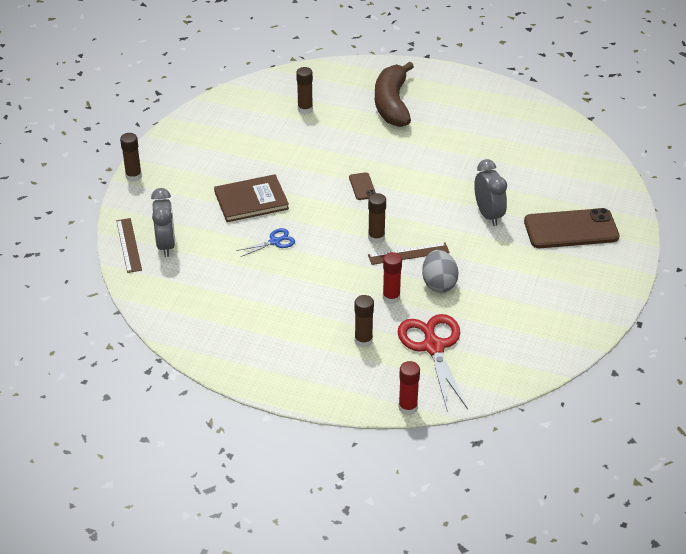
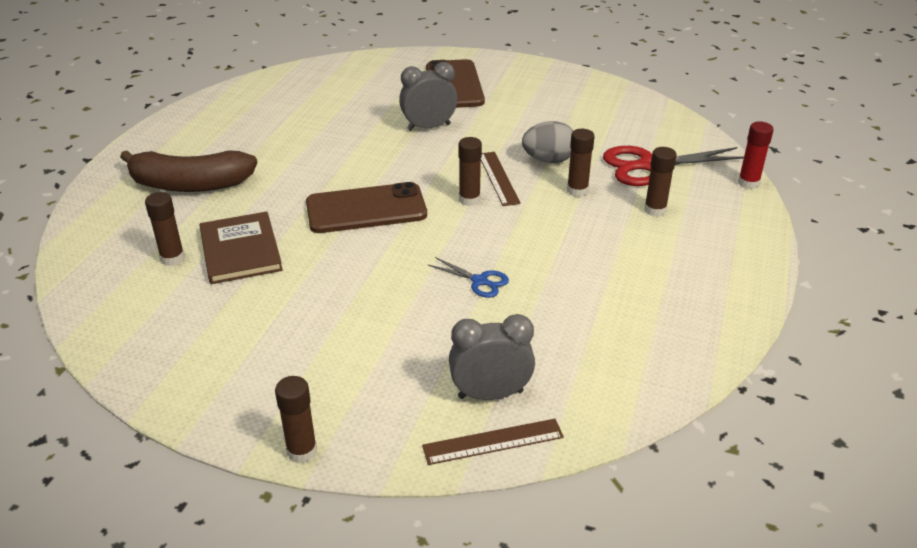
camera: 90 degrees left, 5 degrees down
(251, 200) = (386, 306): brown book -> brown book (241, 250)
(275, 242) = (479, 281): blue scissors -> blue scissors turned 150 degrees clockwise
(362, 186) = (366, 209): brown phone -> brown phone, size x2.21
(391, 297) = (577, 191): red glue stick -> brown glue stick

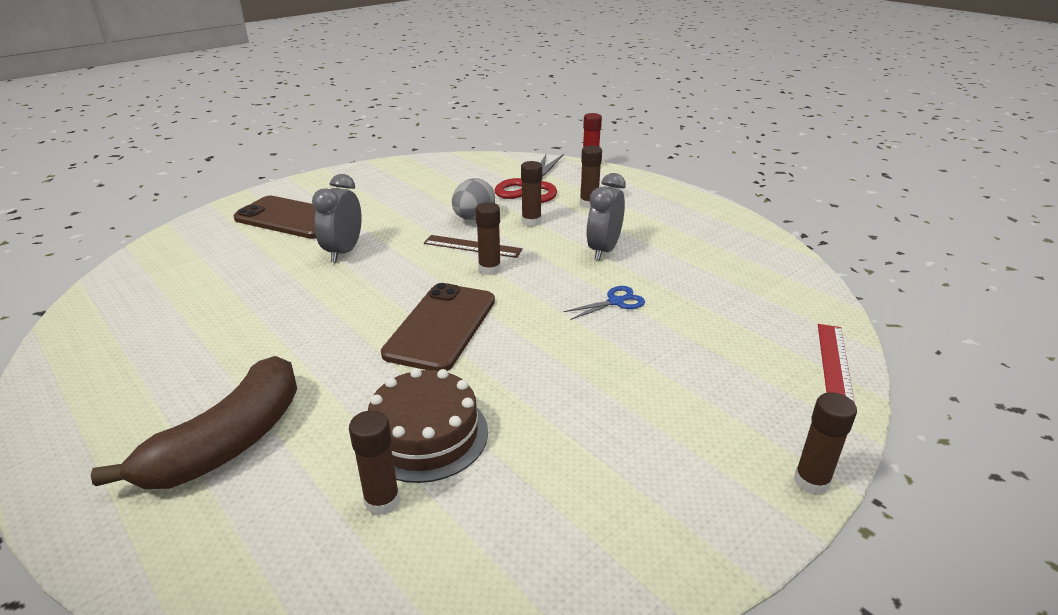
camera: 60 degrees left, 5 degrees down
(241, 250) = (425, 435): brown book -> brown cake
(490, 394) = (773, 344): grey clock -> grey clock (603, 250)
(493, 441) = (834, 362): brown ruler -> red ruler

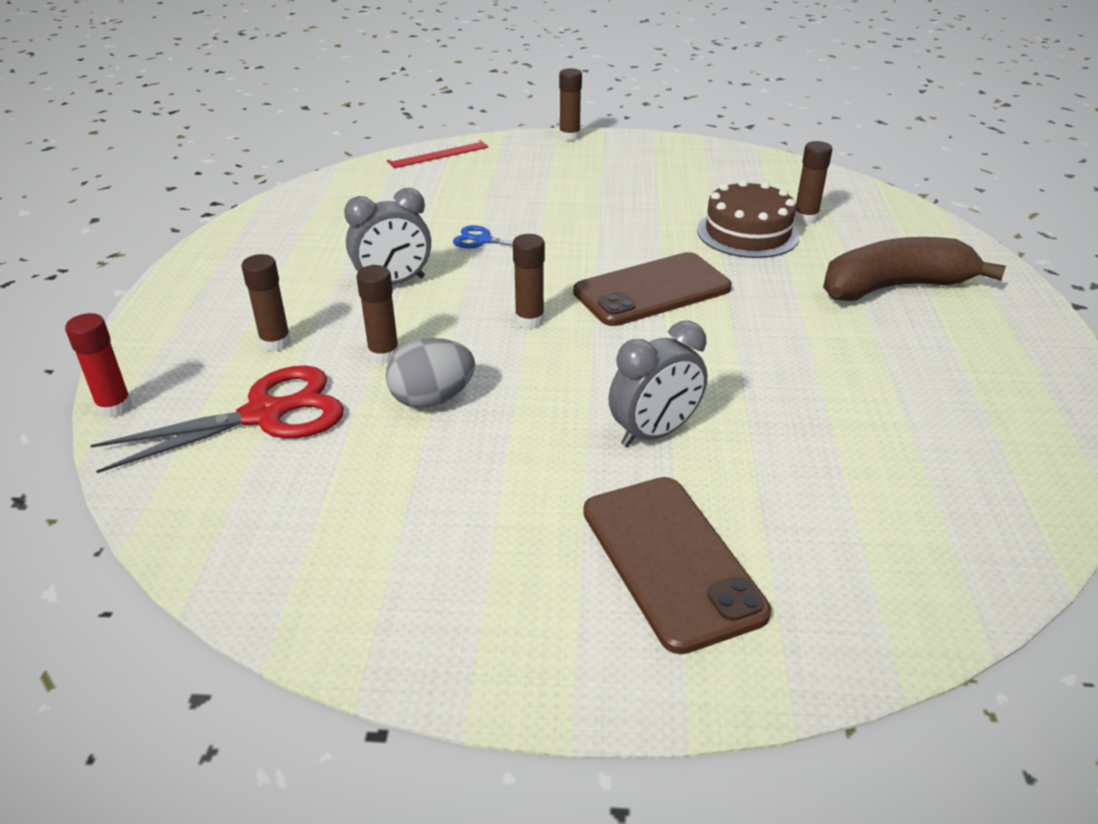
camera: 135 degrees left, 5 degrees up
(472, 246) = (501, 357): brown ruler -> none

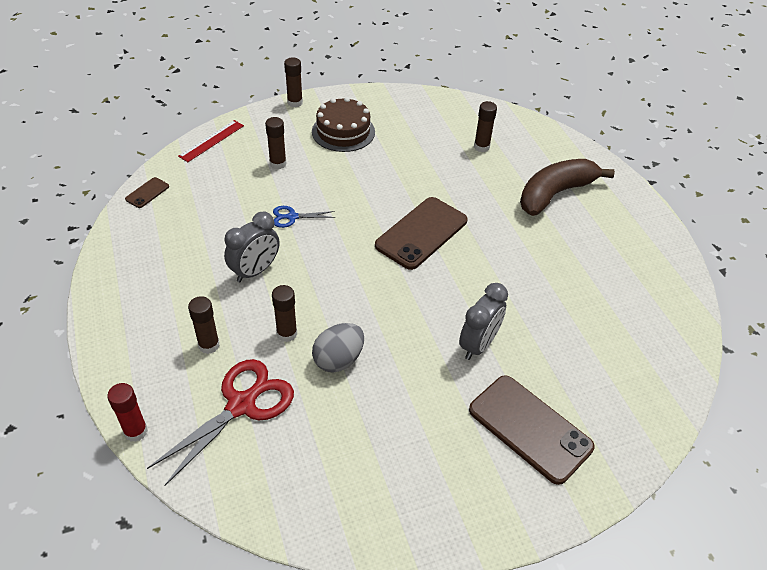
camera: 25 degrees left, 10 degrees up
(324, 186) = (147, 193): none -> brown phone
(529, 320) = (361, 279): brown glue stick -> brown glue stick (278, 164)
(747, 233) = (454, 168): brown cake -> brown cake (343, 131)

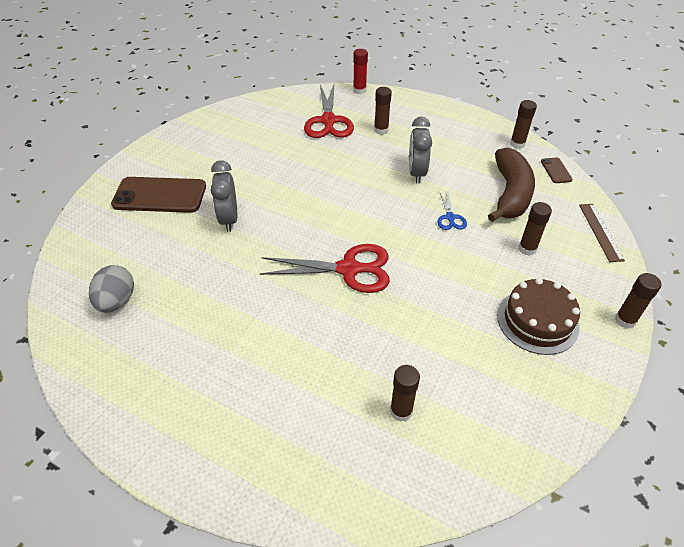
camera: 140 degrees right, 0 degrees up
(212, 141) = (600, 232): red ruler -> brown ruler
(287, 334) = (350, 157): brown glue stick -> brown glue stick (517, 144)
(292, 217) = (450, 217): blue scissors -> blue scissors turned 135 degrees clockwise
(338, 360) = (305, 163): grey egg -> grey egg (117, 301)
(421, 233) = (348, 269): brown phone -> red scissors
(555, 194) = (272, 402): brown banana -> brown banana (510, 194)

